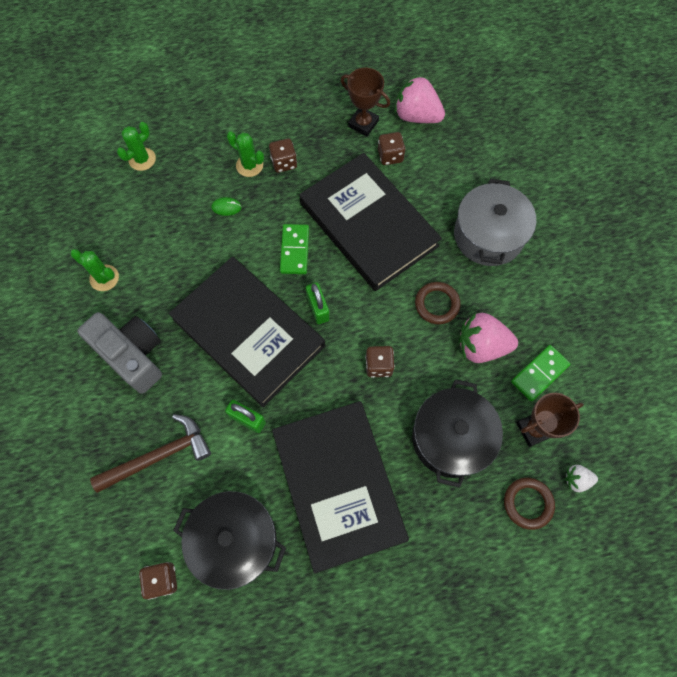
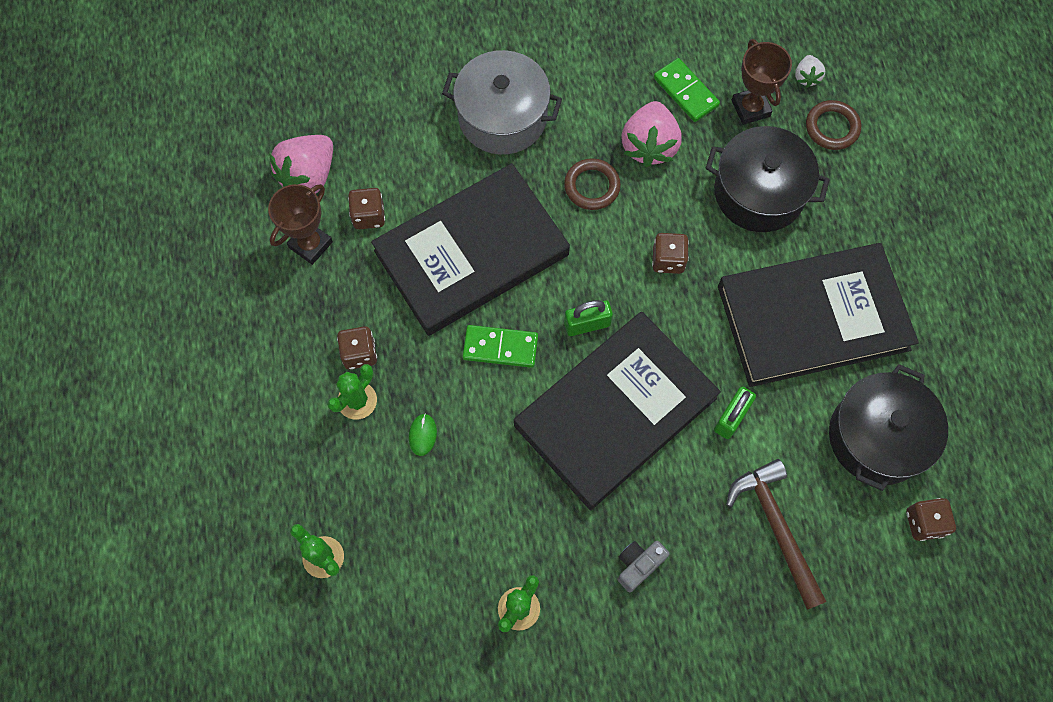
camera: 85 degrees left, 0 degrees up
(132, 355) = (638, 565): grey camera -> grey camera, size x0.49

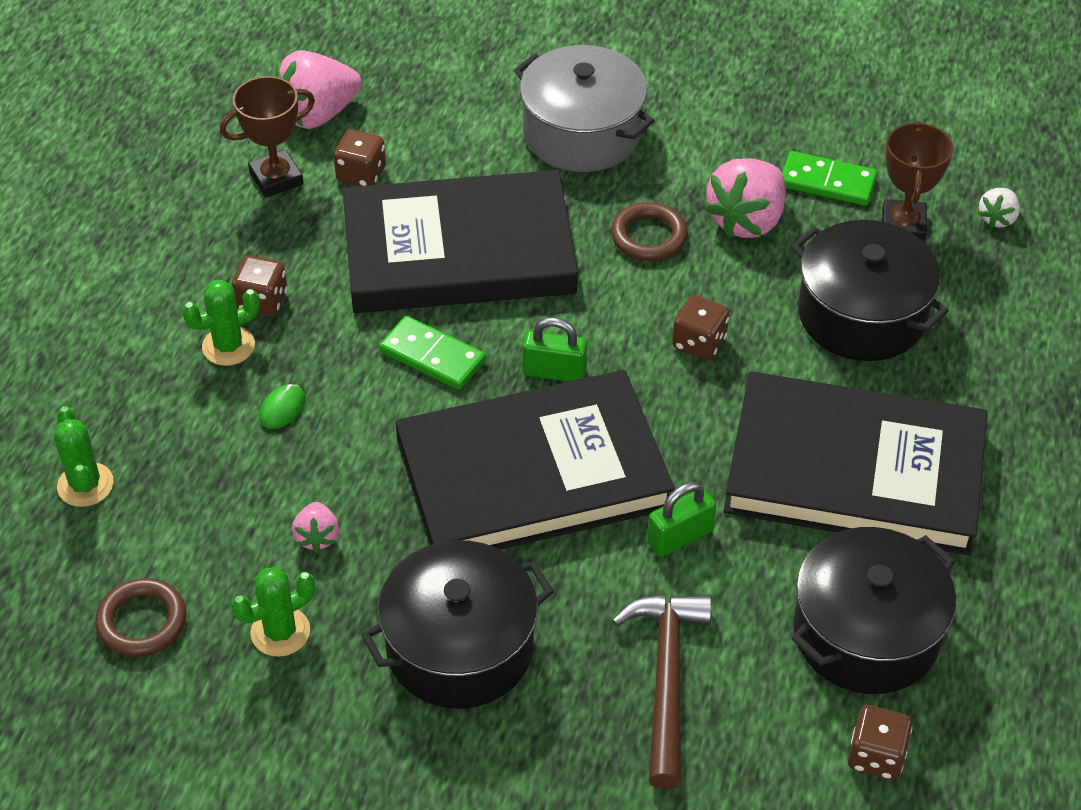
camera: 25 degrees right, 20 degrees down
(502, 525) = (317, 537): none -> pink strawberry
(638, 565) = (460, 647): grey camera -> black pot
(685, 92) = (827, 182): green domino -> green domino turned 60 degrees counterclockwise
(832, 127) = (1001, 281): brown ring -> brown ring (142, 622)

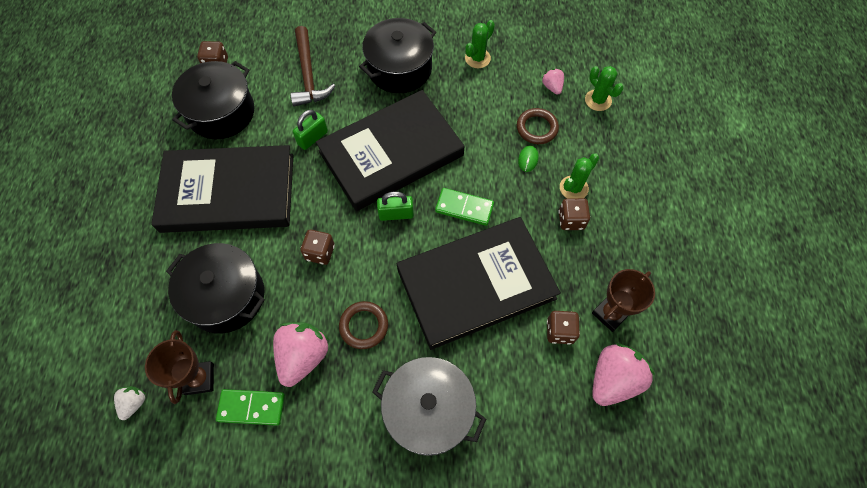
camera: 165 degrees right, 15 degrees up
(142, 622) = (537, 50): brown ring -> brown ring (537, 128)
(317, 537) = (480, 100): pink strawberry -> pink strawberry (552, 87)

